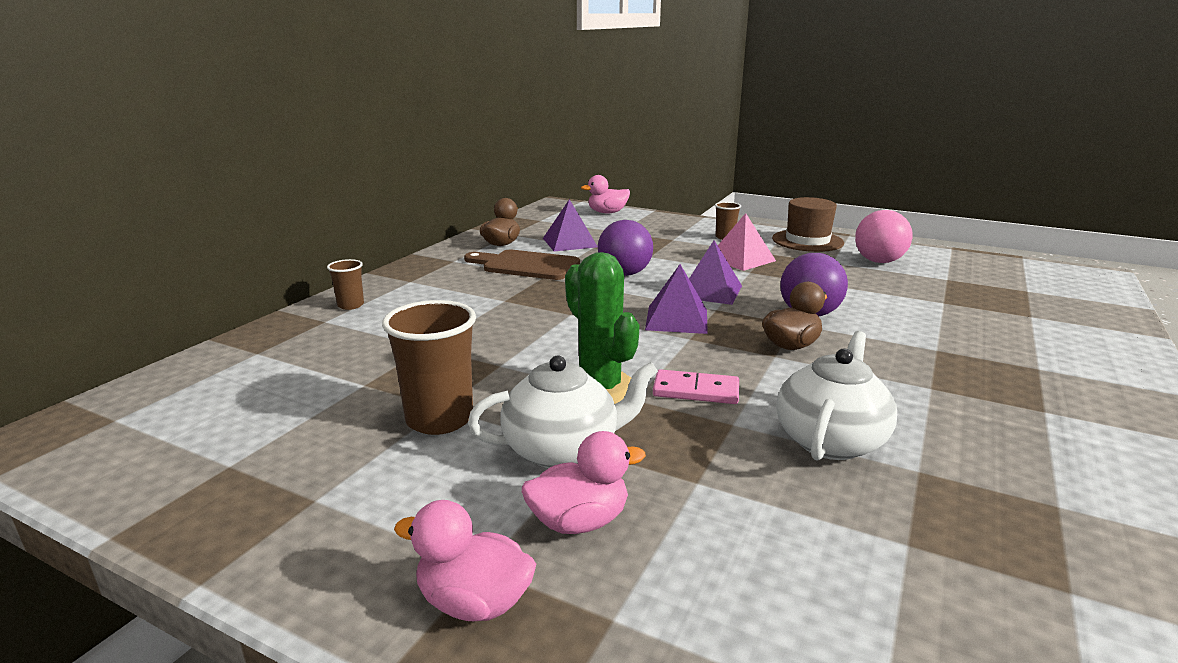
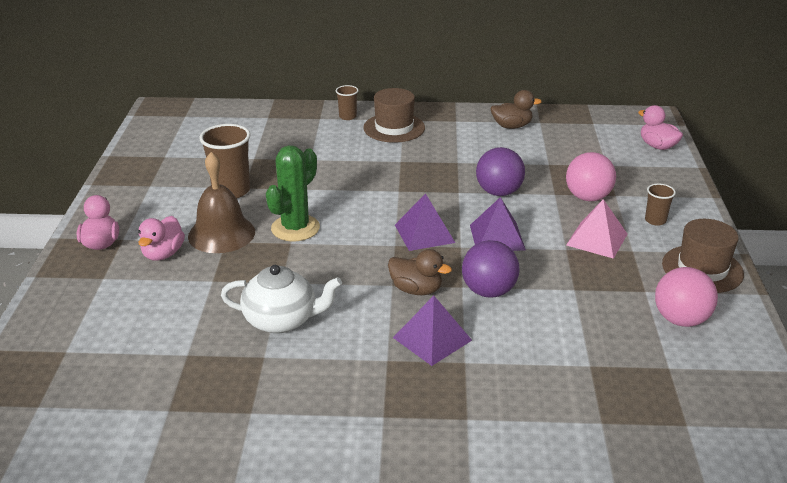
camera: 65 degrees right, 10 degrees up
(422, 288) = (394, 128): none -> brown hat
(526, 265) = (474, 149): brown cutting board -> none
(562, 450) = (221, 234): white teapot -> brown bell
(569, 242) = (548, 151): purple pyramid -> purple pyramid (432, 339)
(579, 521) = (163, 254): pink duck -> pink duck turned 60 degrees clockwise
(668, 247) = (587, 197): none -> pink ball
(696, 391) = (315, 262): pink domino -> none

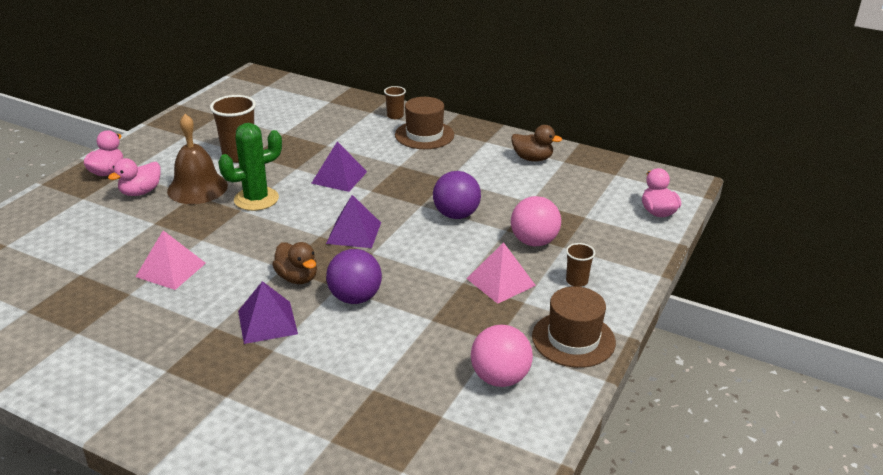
camera: 25 degrees right, 0 degrees up
(281, 320) = (171, 269): white teapot -> pink pyramid
(497, 237) = (412, 254): purple pyramid -> purple pyramid (339, 177)

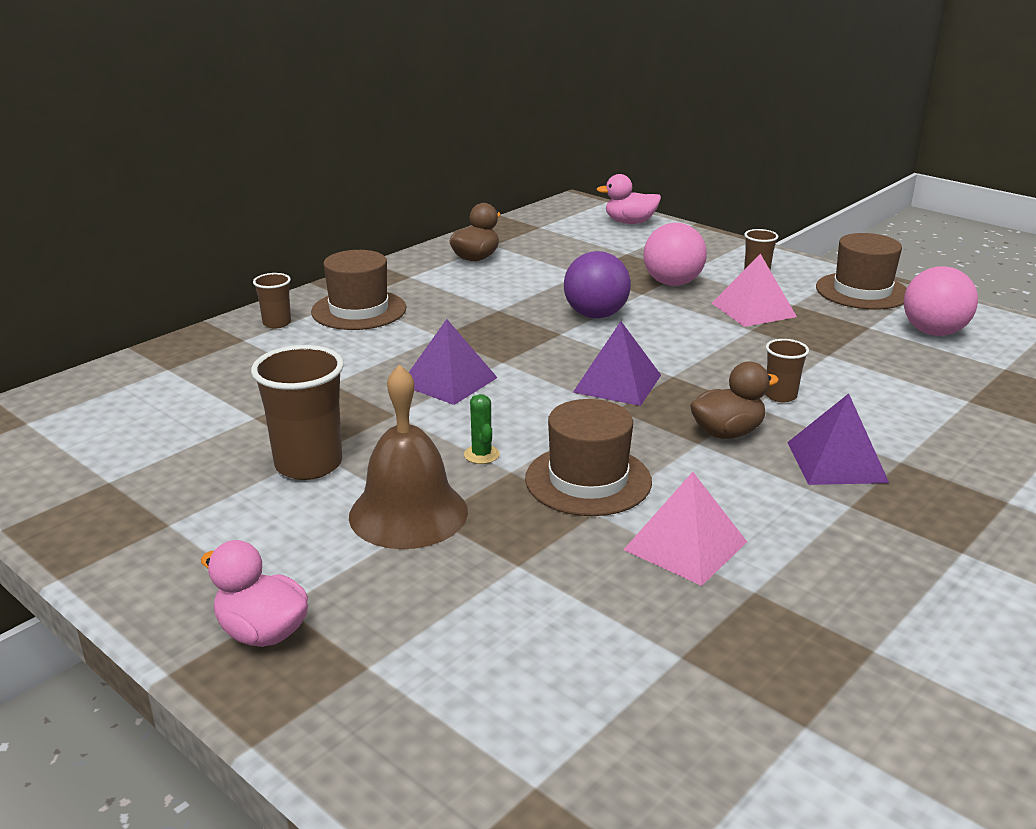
camera: 75 degrees left, 5 degrees down
(141, 192) = (386, 582): pink duck -> none
(234, 234) = (588, 480): none -> brown hat
(256, 199) = (481, 455): green cactus -> green cactus, size x0.45
(355, 298) = (780, 396): purple ball -> brown cup

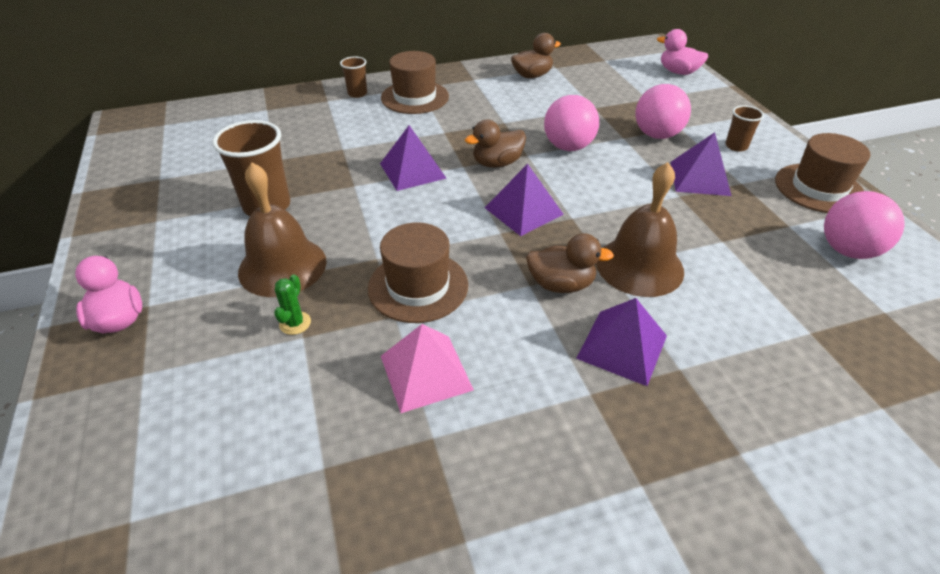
camera: 30 degrees right, 15 degrees up
(481, 455) = (372, 237): green cactus -> green cactus (295, 323)
(537, 349) = (497, 163): none -> brown duck
(595, 315) = (568, 147): purple ball -> pink ball
(753, 310) = (700, 178): pink pyramid -> purple pyramid
(780, 396) = (639, 266): brown cup -> brown bell

